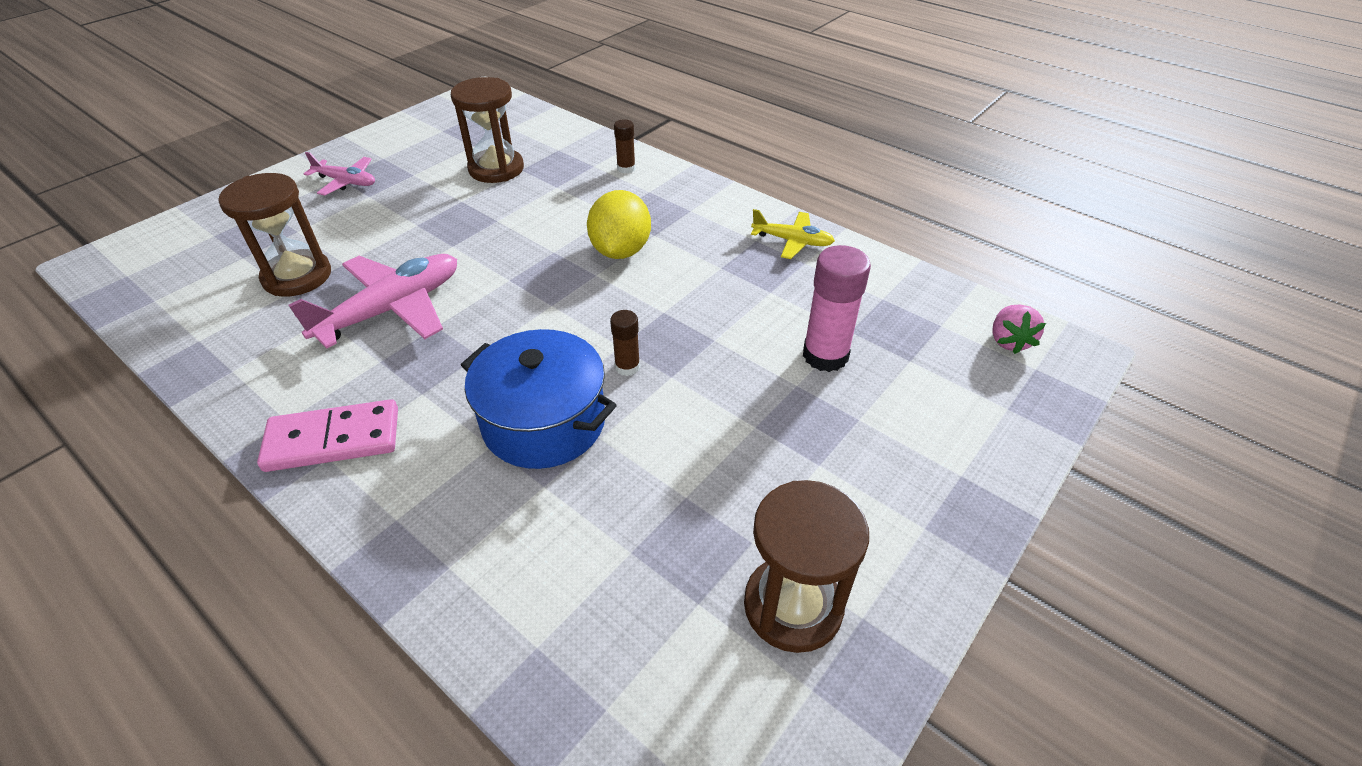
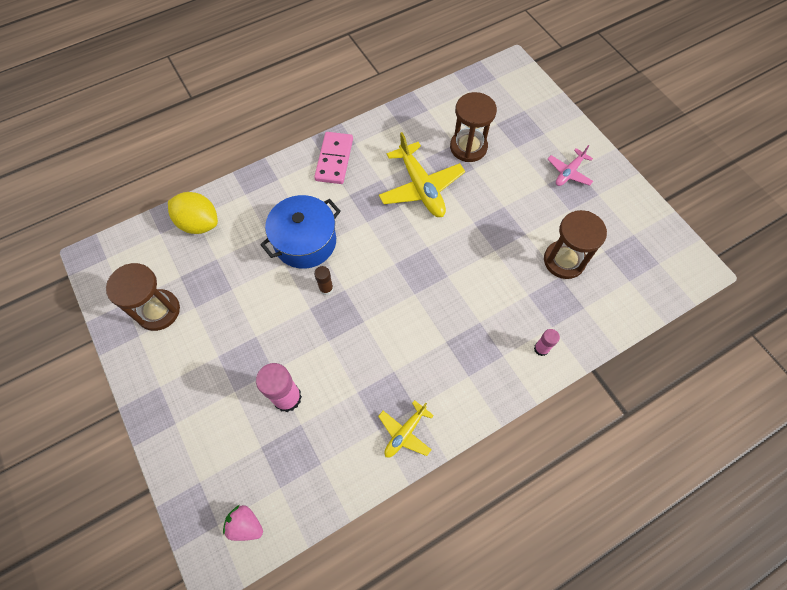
camera: 110 degrees right, 20 degrees up
(392, 309) = (421, 187): pink plane -> yellow plane
(620, 251) = (434, 315): yellow lemon -> yellow lemon (199, 223)
(626, 168) = (541, 349): brown glue stick -> pink glue stick

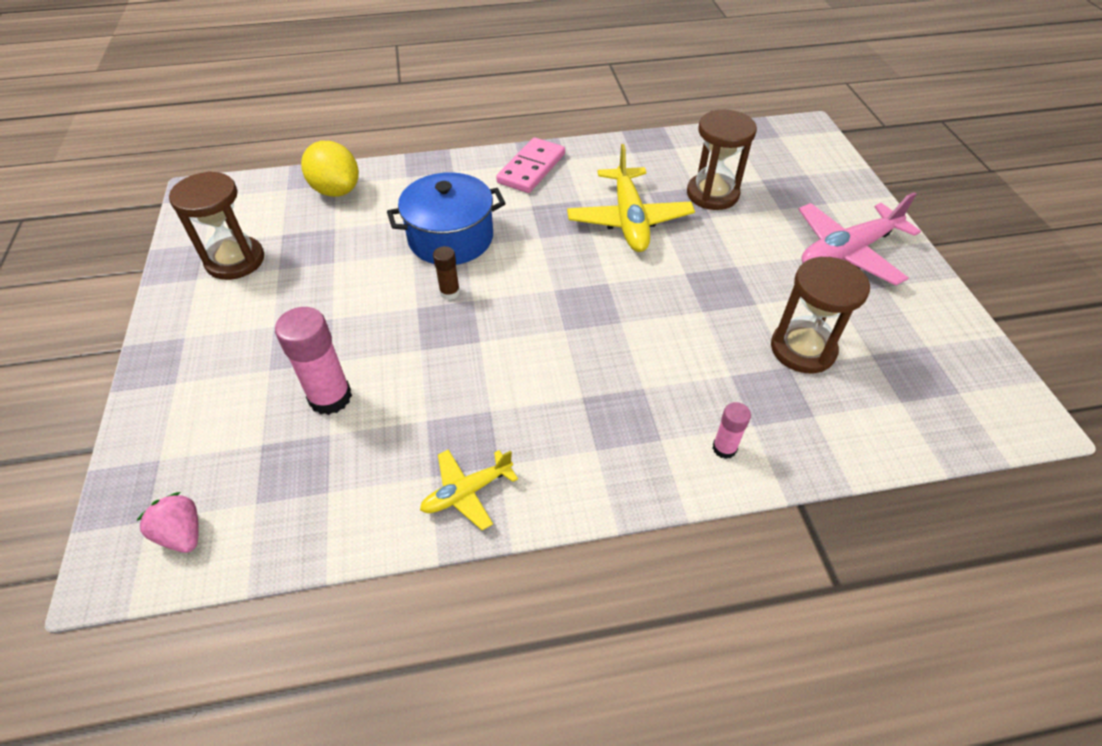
camera: 20 degrees right, 15 degrees down
(569, 172) = (847, 252): pink plane -> pink plane, size x1.78

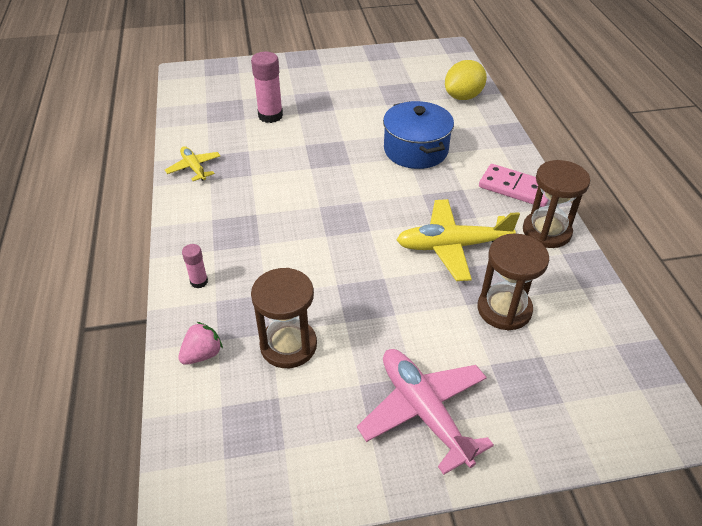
camera: 90 degrees right, 5 degrees down
(182, 534) = (194, 85): pink strawberry -> pink strawberry (202, 354)
(235, 260) = (385, 70): brown hourglass -> brown hourglass (546, 231)
(450, 292) = (357, 153): brown glue stick -> none

